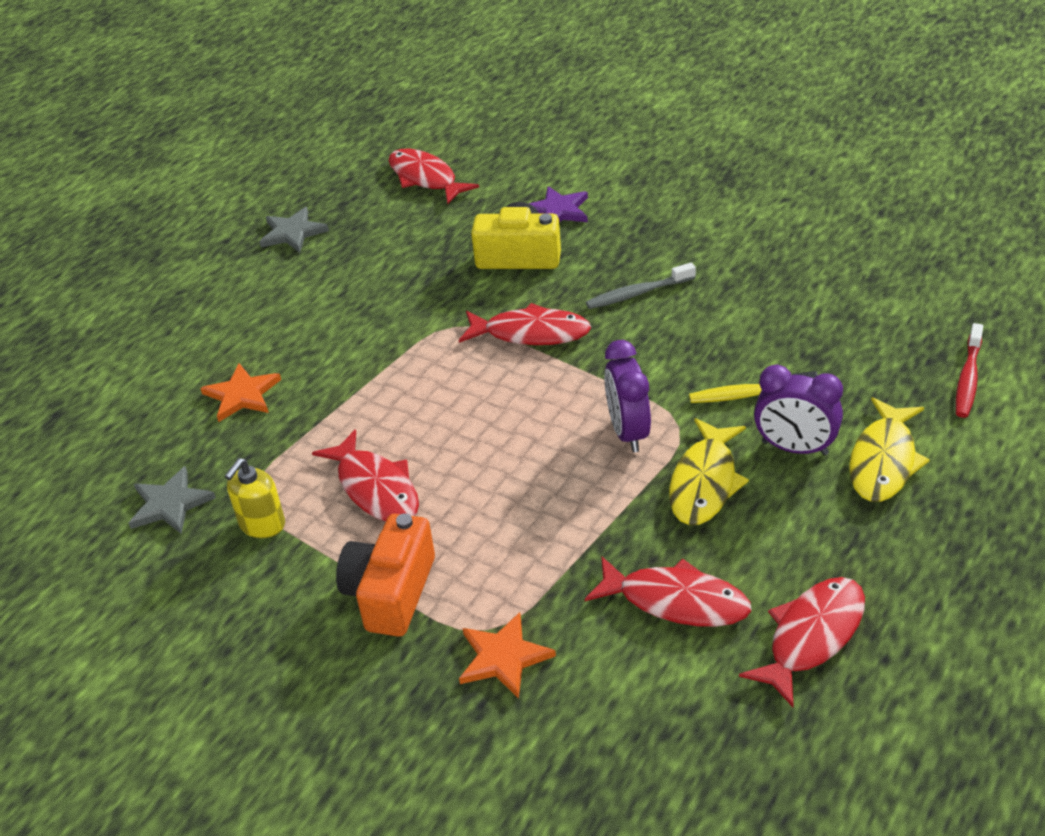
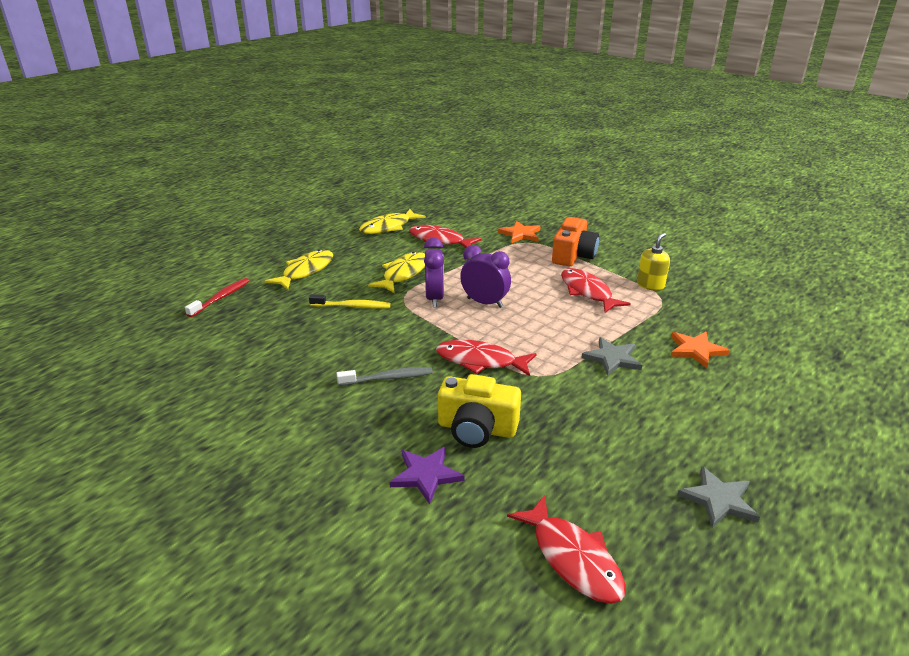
camera: 175 degrees left, 10 degrees down
(170, 504) = (712, 299): grey star -> grey star (612, 358)
(794, 448) = (346, 281): purple clock -> purple clock (484, 303)
(811, 636) = (388, 227): red fish -> yellow fish

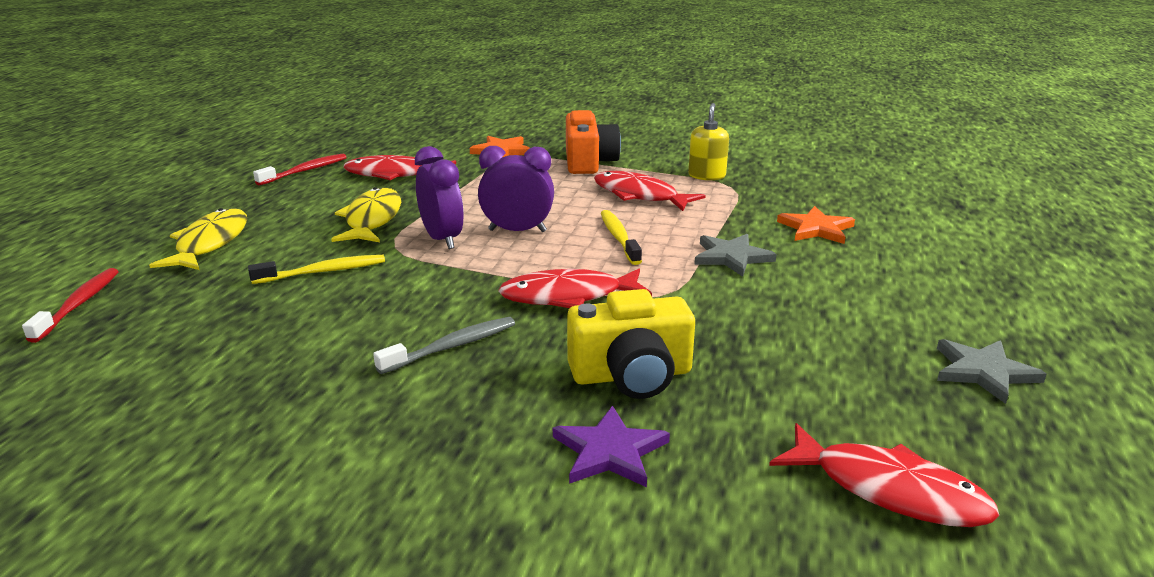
camera: 25 degrees left, 5 degrees down
(388, 227) = (305, 171): yellow fish -> red toothbrush
(546, 324) = (619, 238): none -> yellow toothbrush

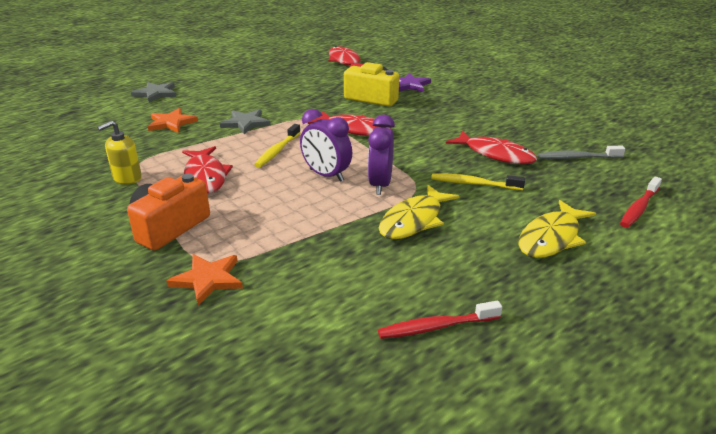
camera: 145 degrees left, 5 degrees up
(395, 174) = (349, 279): red fish -> red fish (495, 154)
(452, 346) = (432, 125): grey toothbrush -> grey toothbrush (577, 158)
(983, 372) = (257, 69): grey star -> grey star (156, 94)

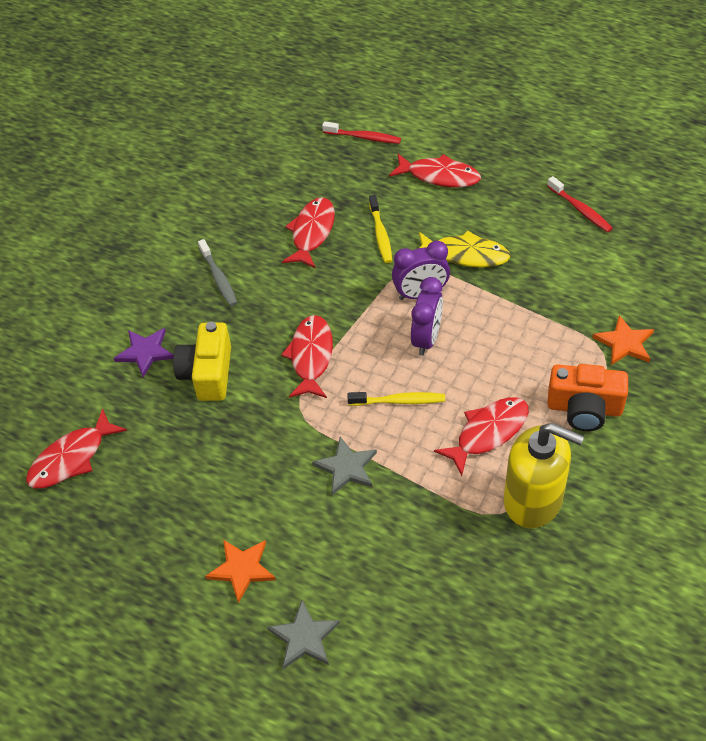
camera: 110 degrees left, 20 degrees up
(127, 178) = (533, 500): yellow soap dispenser -> yellow soap dispenser, size x1.86
(171, 123) = (387, 549): orange star -> orange star (242, 569)
(551, 238) = (439, 176): yellow fish -> red fish
(577, 158) = (289, 179): grey toothbrush -> grey toothbrush (219, 278)

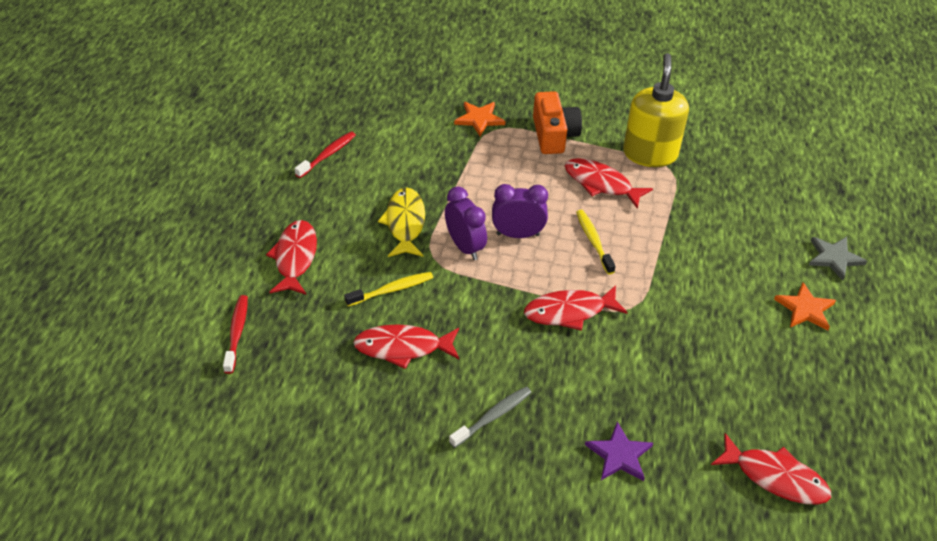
camera: 110 degrees left, 5 degrees down
(208, 373) = (623, 389): yellow camera -> none
(346, 467) = (676, 262): grey star -> none

